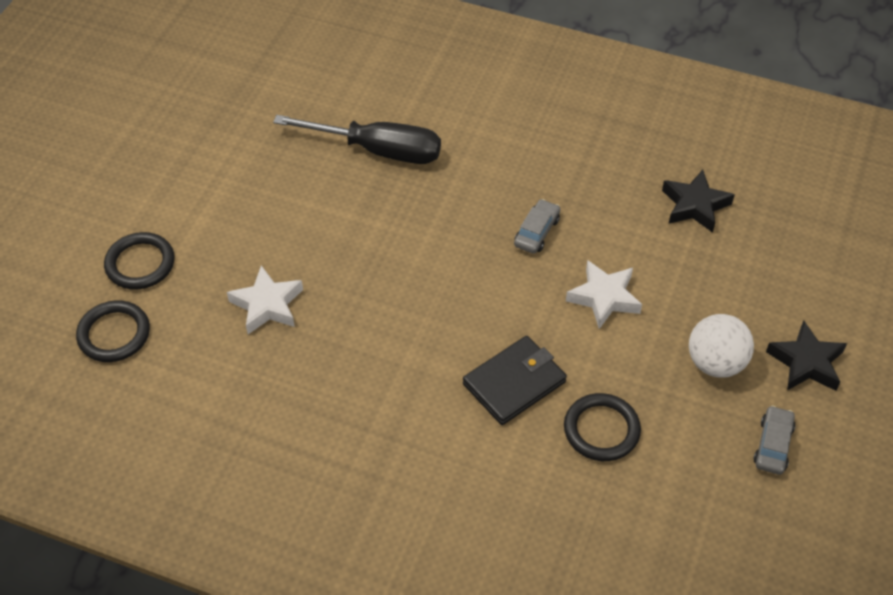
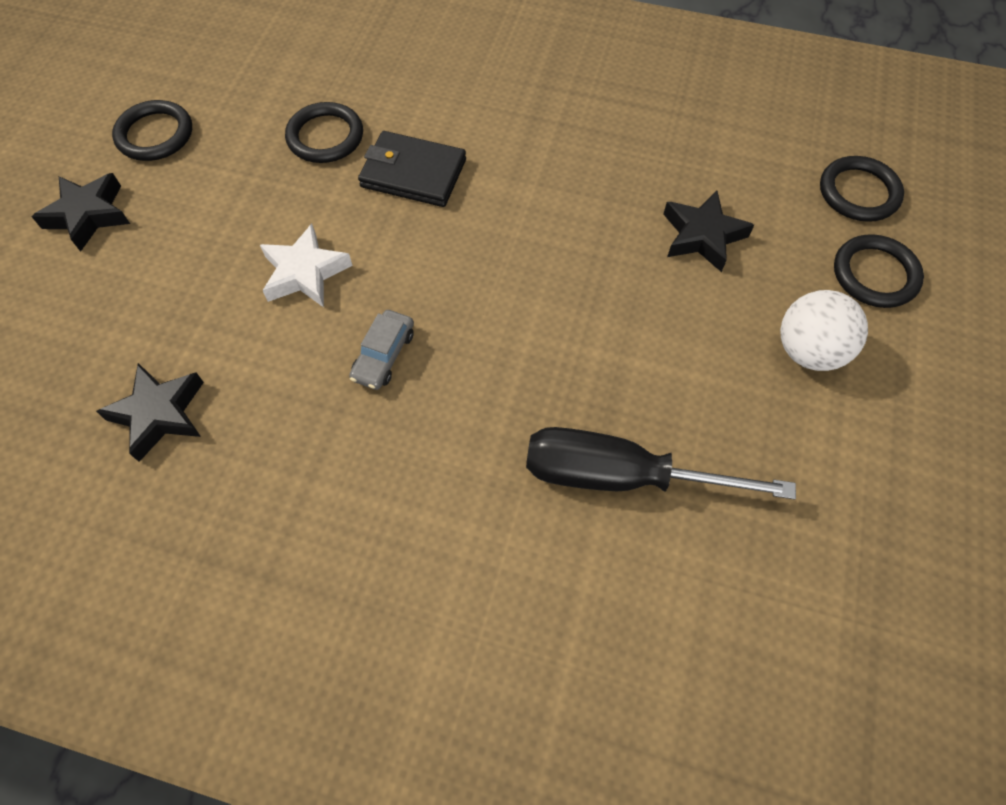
camera: 175 degrees right, 10 degrees up
(267, 305) = (702, 236): white star -> black star
(514, 383) = (413, 173): black wallet -> black wallet turned 60 degrees clockwise
(715, 363) = (190, 207): white ball -> white ball (808, 351)
(773, 445) = (155, 135): grey car -> black ring

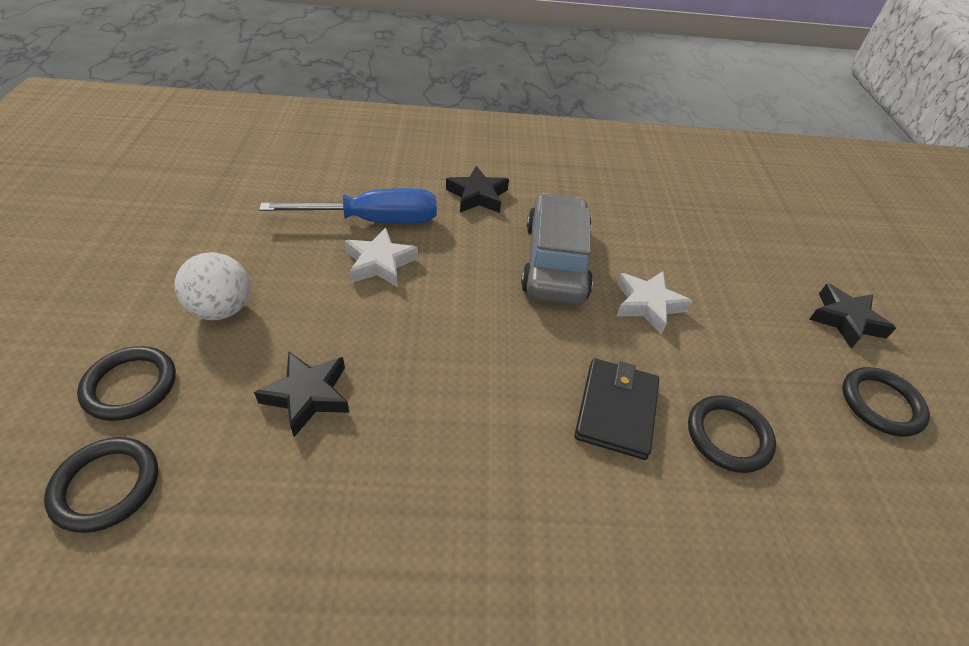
camera: 160 degrees right, 15 degrees down
(159, 414) = (670, 215): black star -> black star (477, 196)
(384, 355) = (555, 261): grey car -> grey car, size x2.28
(413, 173) = (616, 410): black wallet -> black wallet turned 75 degrees counterclockwise
(619, 391) = (380, 263): none -> white star
(621, 476) = (374, 221): black screwdriver -> blue screwdriver

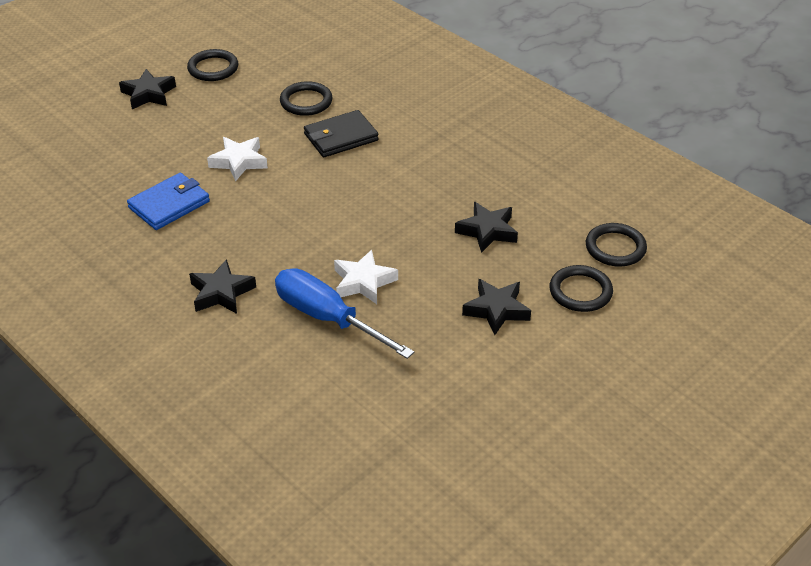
camera: 130 degrees left, 5 degrees down
(222, 309) = (496, 310): white ball -> black star
(555, 261) = (248, 215): grey car -> none
(623, 232) = (169, 204): none -> blue wallet

